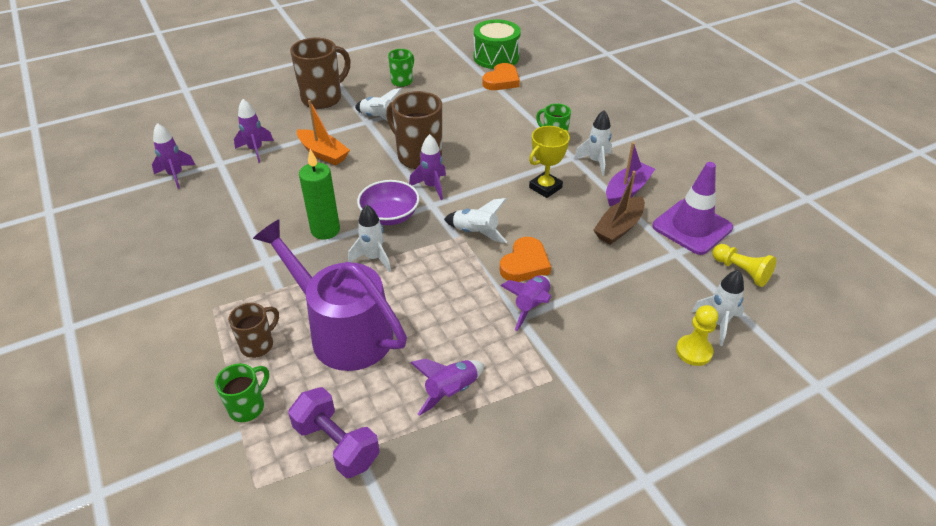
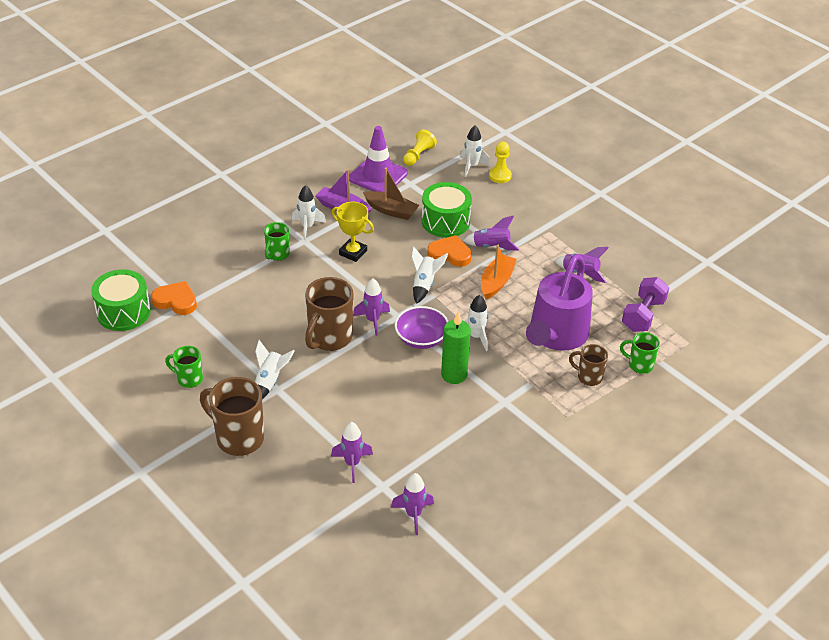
camera: 105 degrees left, 0 degrees up
(323, 153) = (343, 408): orange boat -> orange boat (496, 282)
(591, 272) = (445, 221): none -> green drum

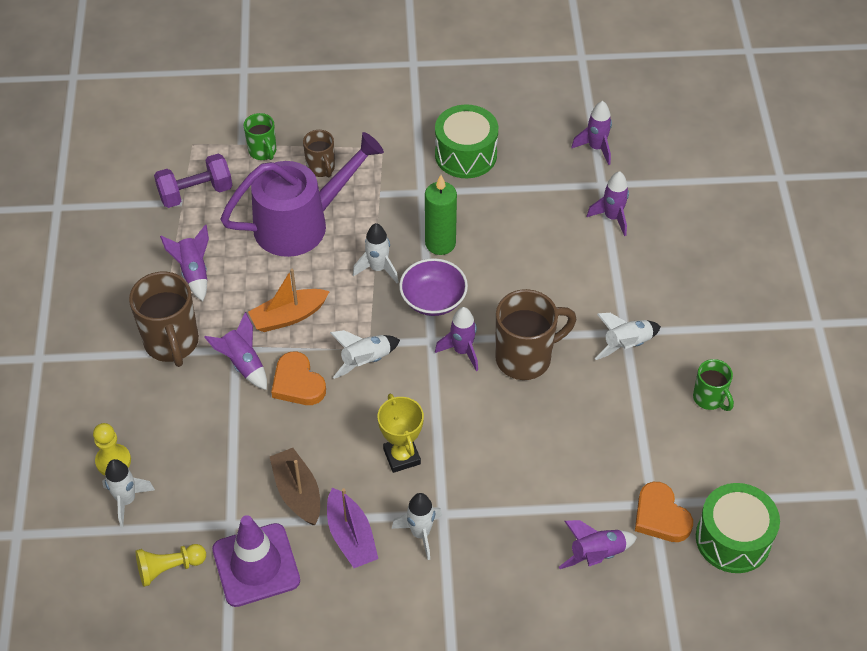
camera: 140 degrees left, 10 degrees up
(201, 266) = (596, 554): none -> purple rocket
(238, 438) = (700, 302): brown mug -> brown mug (172, 343)
(277, 254) = (491, 512): green mug -> none
(445, 221) = (253, 433): green drum -> green drum (465, 154)

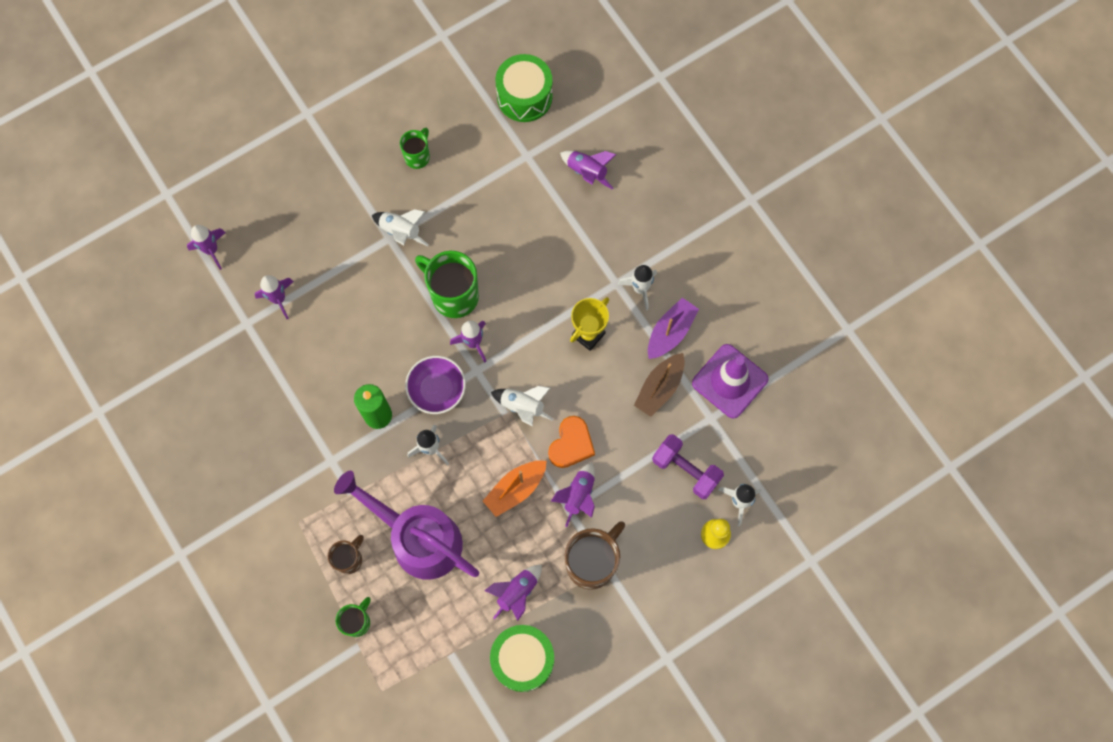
camera: 120 degrees left, 20 degrees up
(169, 568) = (768, 437): yellow pawn -> none
(195, 193) = (434, 649): purple dumbbell -> purple dumbbell (686, 470)
(288, 316) = (515, 489): orange boat -> orange boat turned 105 degrees clockwise
(465, 154) = (269, 447): green drum -> green drum (523, 659)
(525, 358) = (453, 295): brown mug -> green mug
(596, 148) = (206, 347): purple rocket -> purple rocket (211, 250)
(660, 516) = (534, 146): orange heart -> none

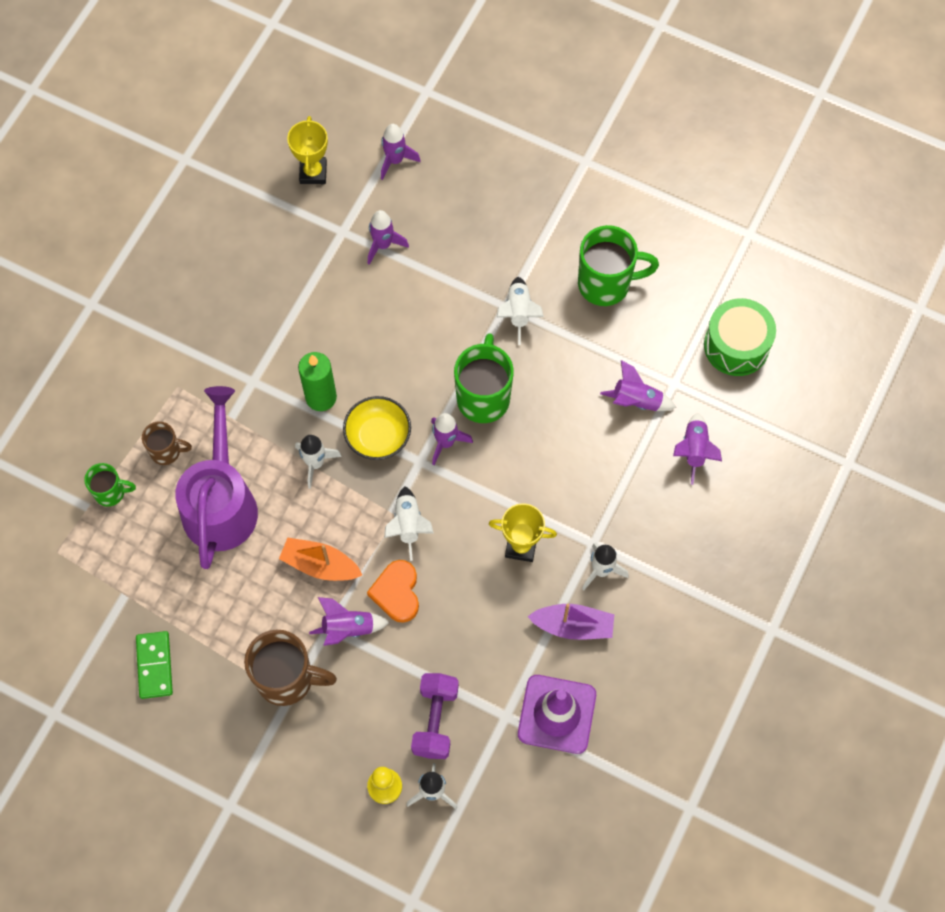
camera: 60 degrees right, 5 degrees down
(179, 318) = (313, 172): none -> yellow trophy
(417, 156) = (606, 284): green mug -> green mug, size x1.79
(437, 390) = (378, 436): purple bowl -> yellow bowl
(517, 592) = (218, 623): purple rocket -> purple rocket (636, 401)
(523, 659) = (155, 665): green drum -> green domino
(571, 444) = (397, 592): orange heart -> orange heart turned 90 degrees clockwise
(659, 388) = (507, 647): brown boat -> none

